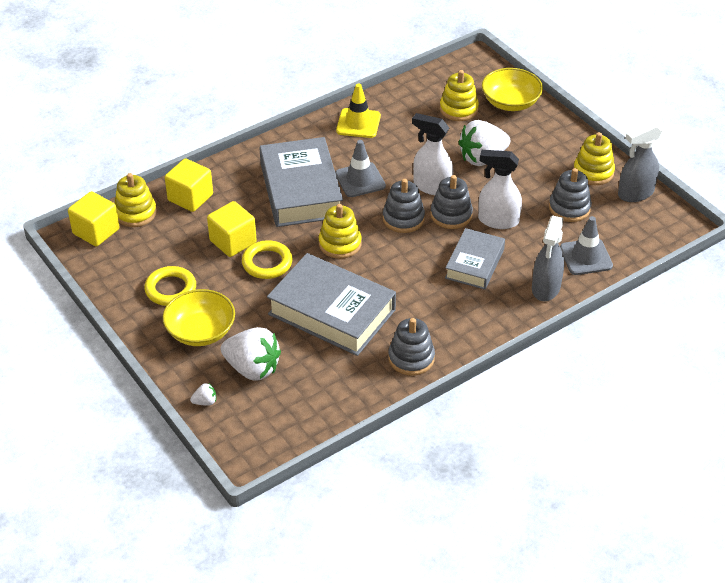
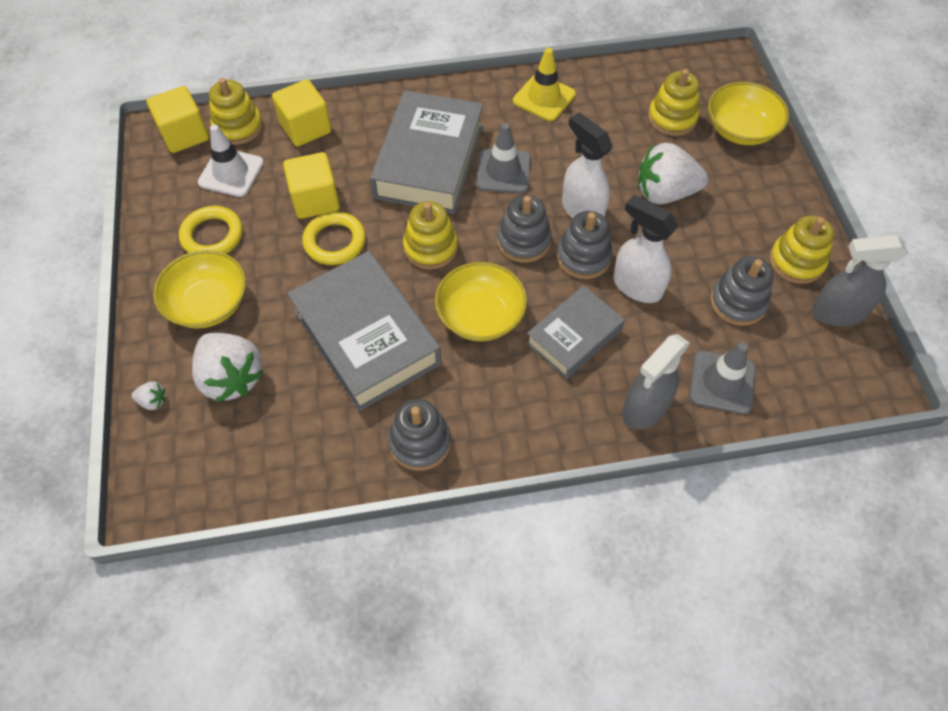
camera: 25 degrees right, 15 degrees up
(154, 245) = (231, 173): none -> white traffic cone
(403, 273) = (480, 316): none -> yellow bowl

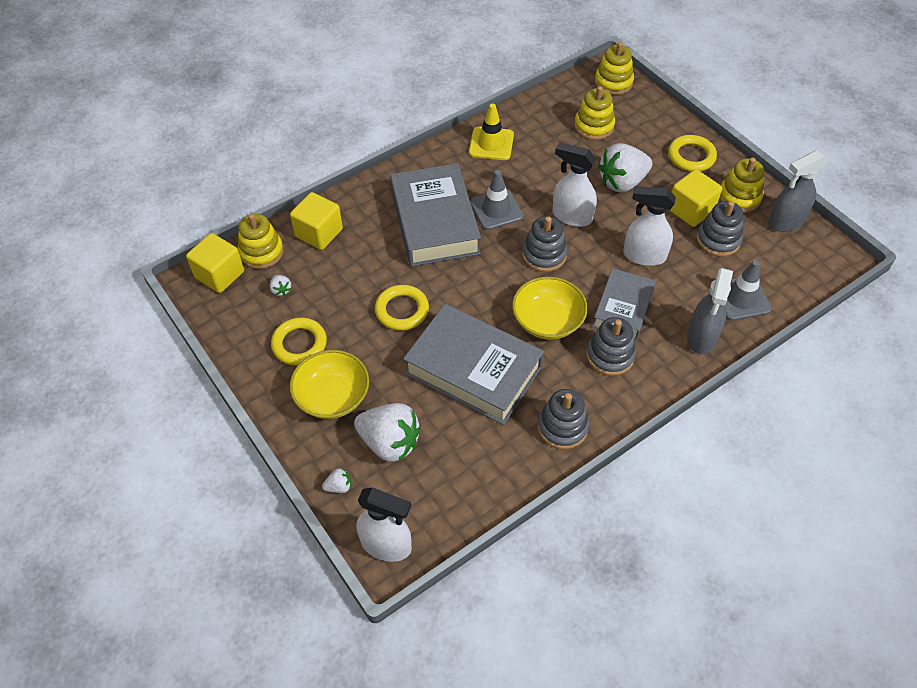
camera: 25 degrees left, 5 degrees down
(158, 485) = (386, 545): none -> white spray bottle
(231, 173) = (281, 290): white traffic cone -> white strawberry
(315, 200) = (365, 285): yellow cube -> yellow cube (690, 210)
(430, 247) = (478, 286): yellow stacking toy -> yellow stacking toy (613, 82)
(583, 257) = (594, 250): grey stacking toy -> grey stacking toy (610, 356)
(740, 129) = (646, 118): yellow bowl -> none
(766, 193) = (691, 156): none -> yellow ring

